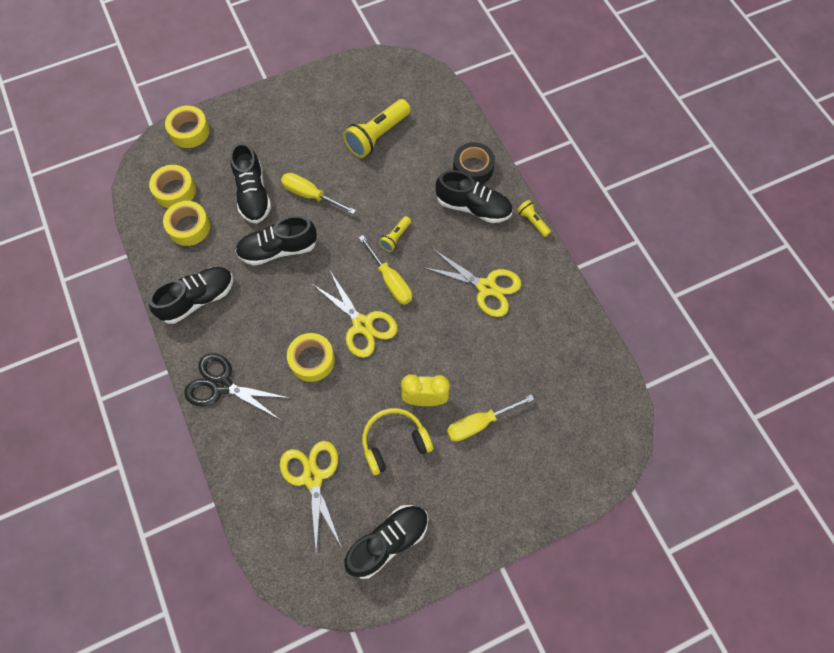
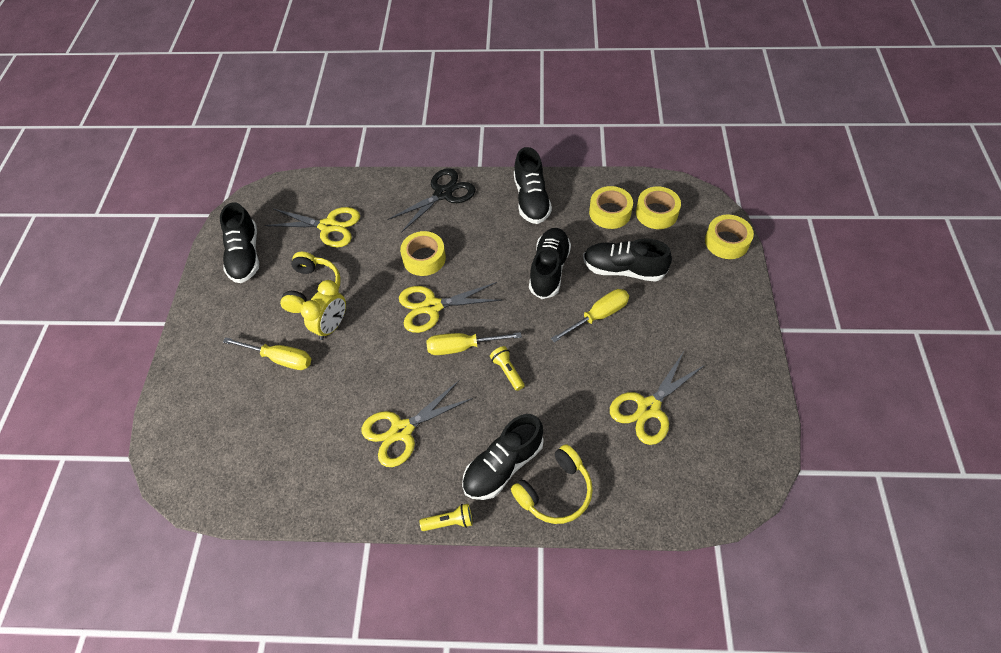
camera: 120 degrees right, 10 degrees down
(377, 136) = (649, 408): yellow flashlight -> yellow scissors
(473, 168) = (555, 491): black tape -> yellow headphones
(479, 423) = (280, 358): yellow screwdriver -> yellow screwdriver turned 105 degrees clockwise

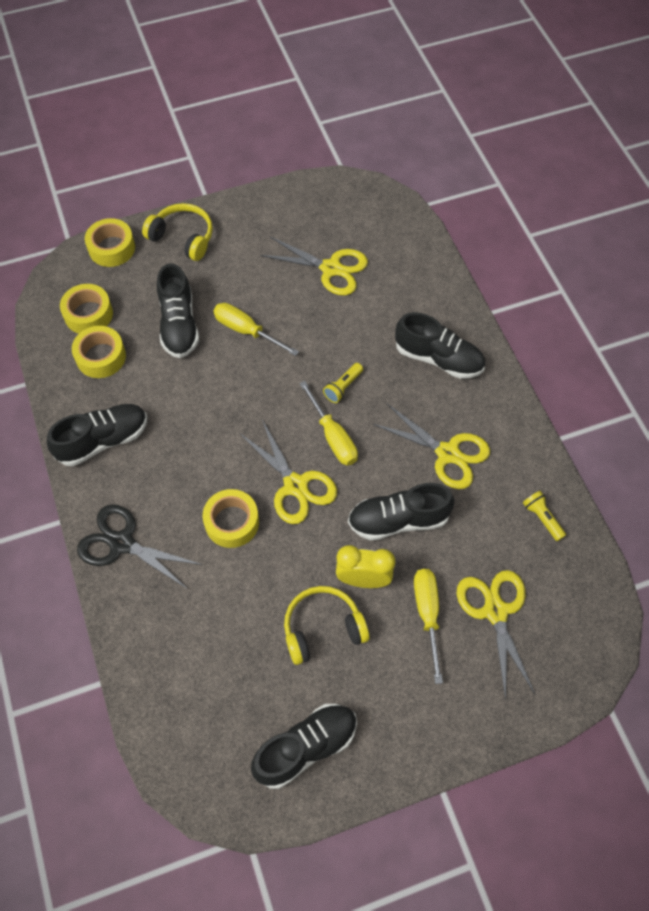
camera: 115 degrees left, 5 degrees up
(328, 226) = (221, 662): yellow scissors -> yellow scissors (495, 611)
(449, 522) = (508, 381): yellow flashlight -> yellow flashlight (542, 518)
(549, 269) = (203, 390): black shoe -> black shoe (398, 520)
(555, 491) = (441, 314): yellow headphones -> yellow headphones (183, 238)

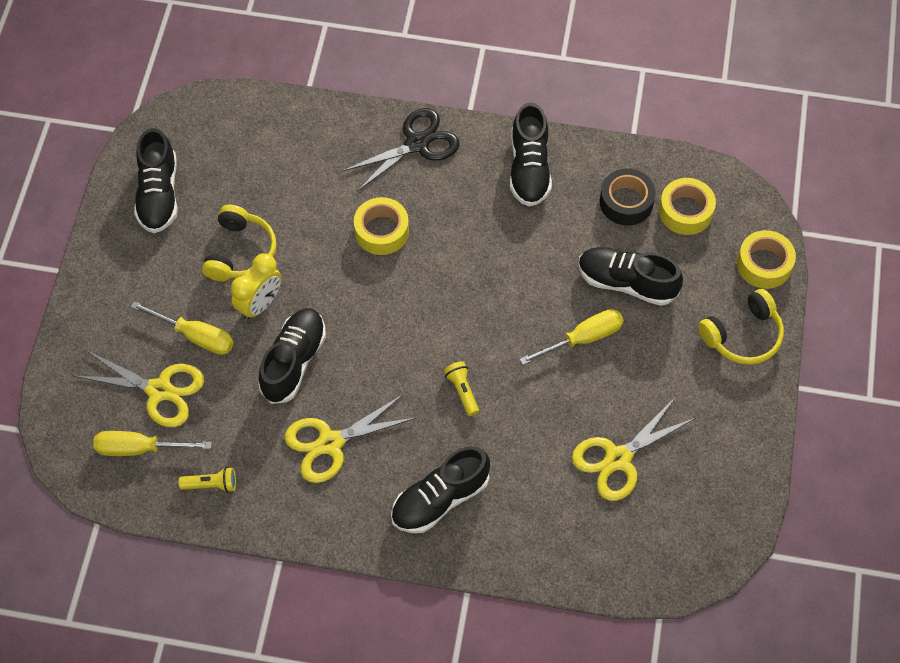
camera: 120 degrees right, 0 degrees up
(101, 357) = (626, 202): yellow tape -> black tape
(295, 485) = (384, 297): yellow scissors -> none
(333, 437) = (413, 353): yellow screwdriver -> yellow screwdriver (139, 448)

